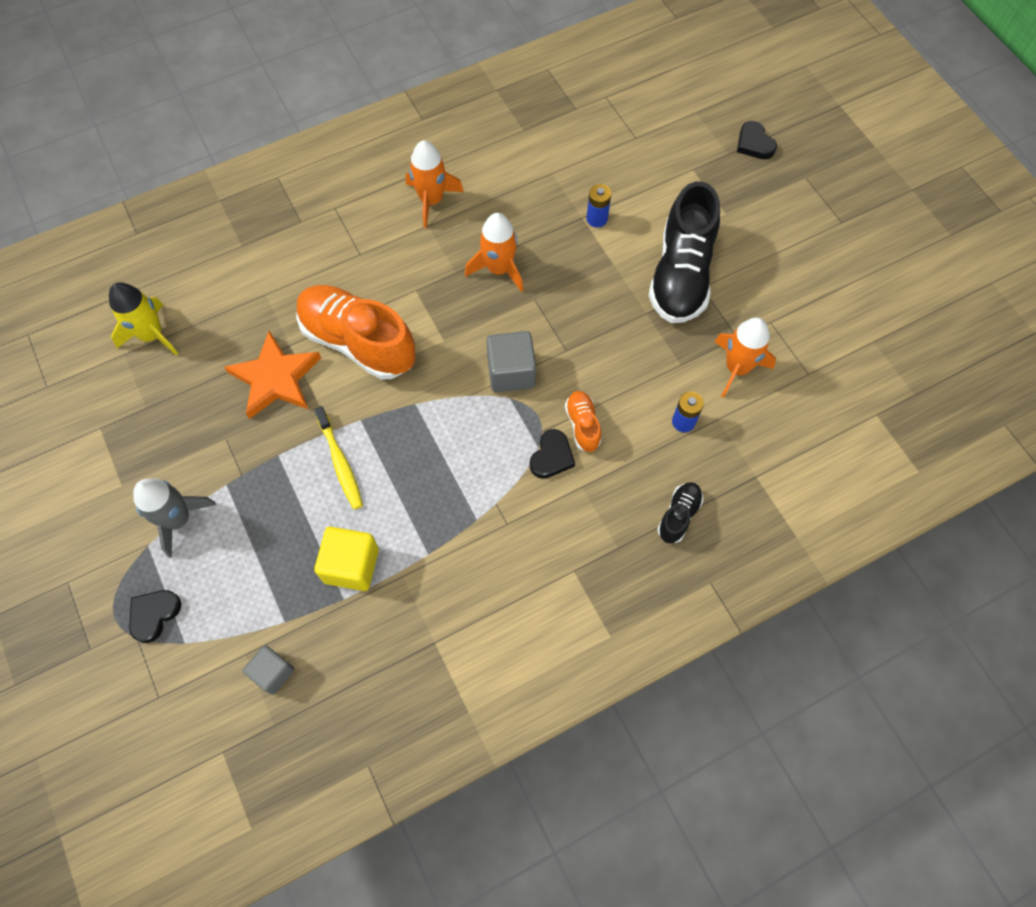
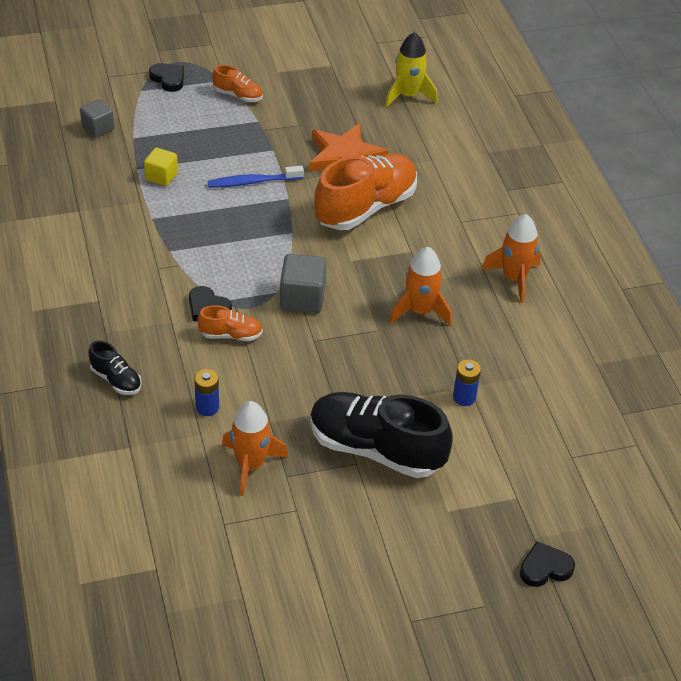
camera: 100 degrees right, 20 degrees down
(178, 519) = (238, 95): grey rocket -> orange shoe
(340, 462) = (253, 182): yellow toothbrush -> blue toothbrush
(351, 565) = (161, 176): yellow cube -> yellow cube, size x0.66

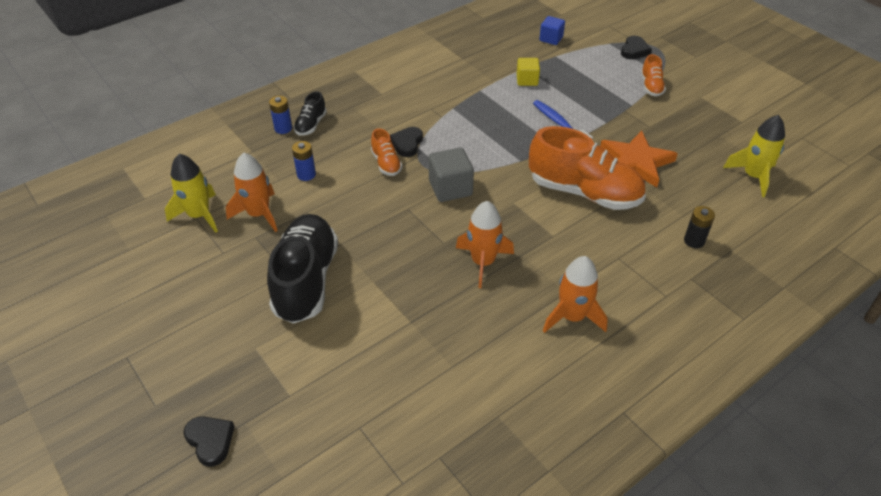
camera: 70 degrees right, 0 degrees up
(98, 128) = (551, 39): grey cube -> blue cube
(221, 520) = (199, 215): none -> yellow rocket
(464, 397) = (395, 322): blue battery -> blue battery (283, 128)
(466, 168) = (694, 241): none -> black battery

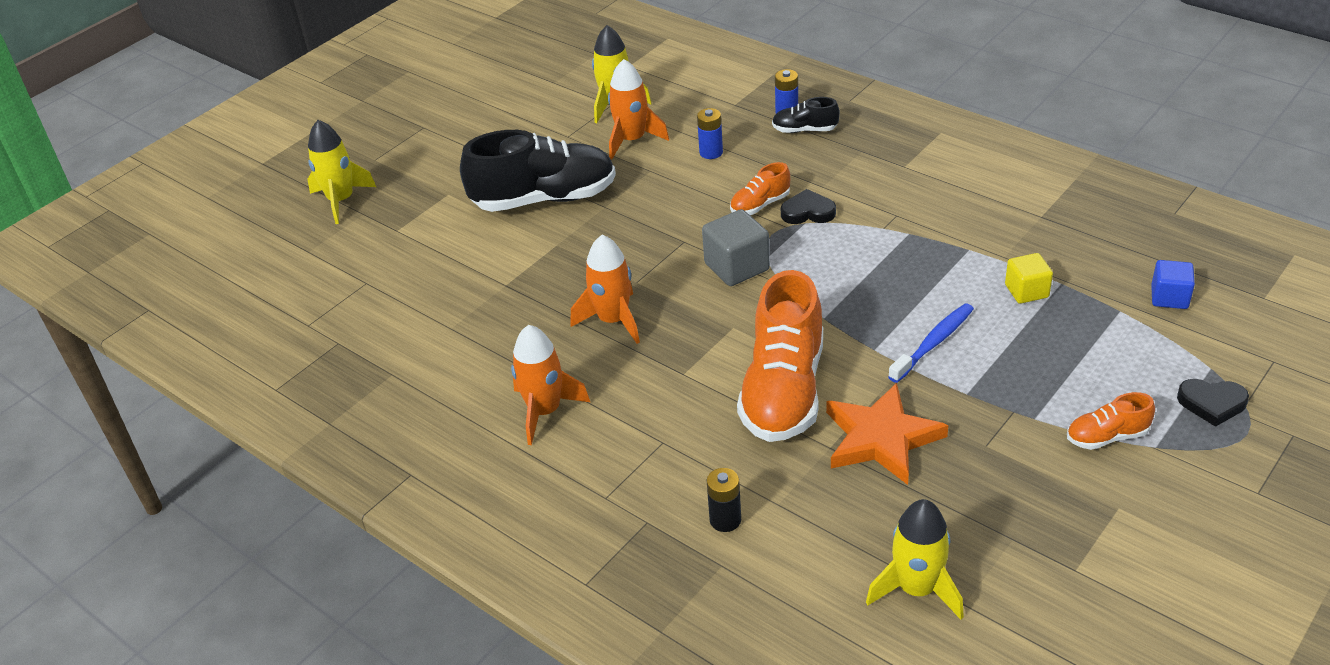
camera: 80 degrees right, 5 degrees down
(210, 441) = (341, 201): black heart -> yellow rocket

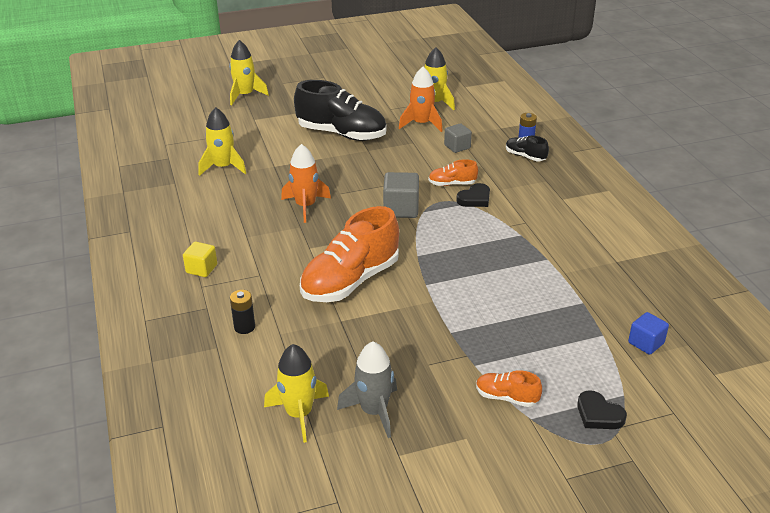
camera: 30 degrees right, 5 degrees down
(436, 319) = (223, 167): none -> yellow rocket
(545, 411) = (222, 233): orange rocket -> none
(711, 152) = (457, 147): blue battery -> grey cube
(808, 212) = (475, 199): black heart -> black heart turned 105 degrees clockwise
(881, 438) = (373, 330): orange star -> none
(933, 343) = (463, 297): blue toothbrush -> none
(993, 535) = (374, 411): none -> grey rocket
(1026, 291) = (555, 297): yellow cube -> yellow cube (201, 269)

